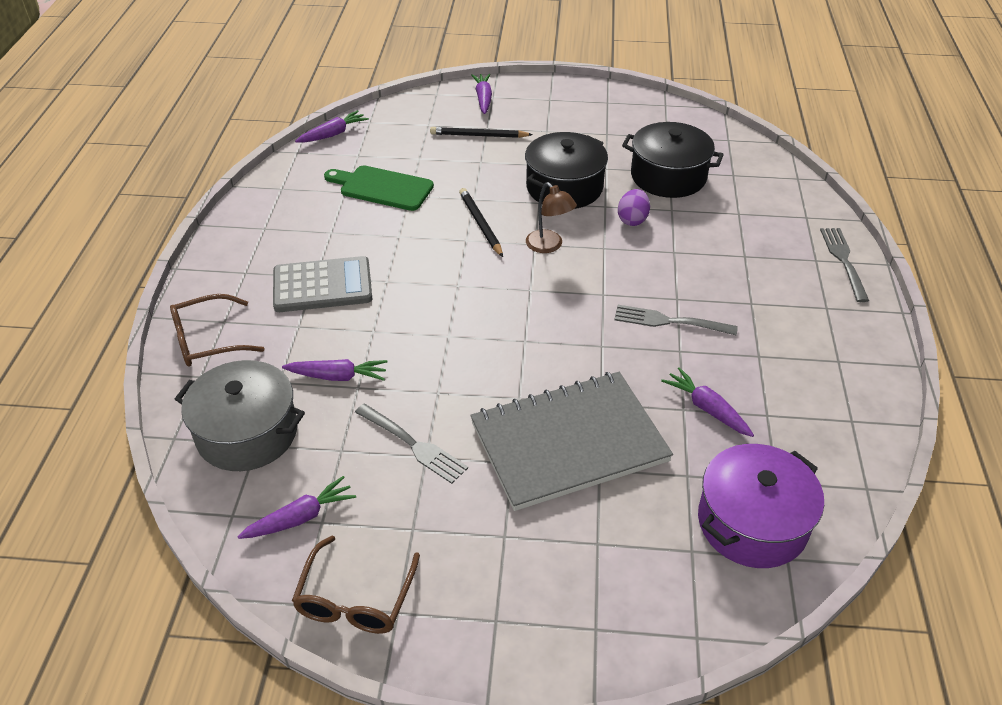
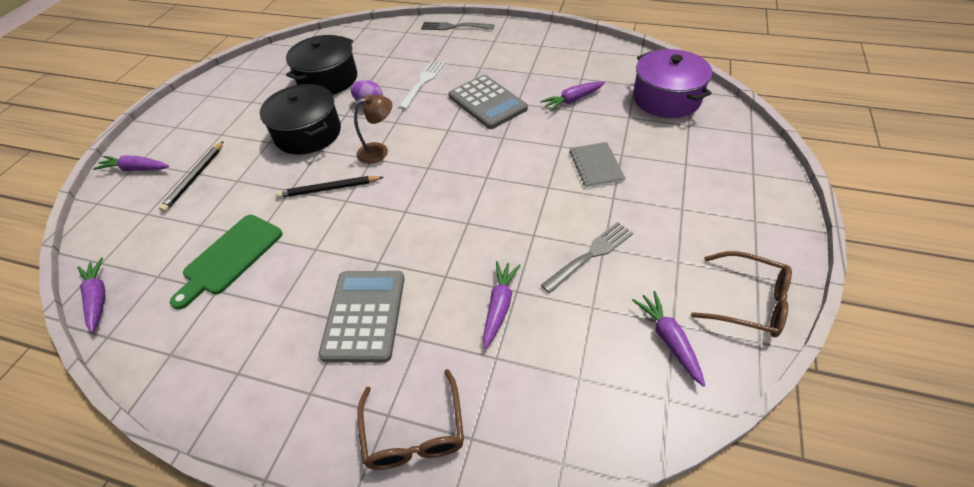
camera: 75 degrees left, 5 degrees up
(247, 433) = (563, 386): grey pot -> none
(568, 442) = (596, 166): grey notebook -> grey notebook, size x0.45
(670, 321) = (487, 102): grey fork -> grey calculator
(691, 255) = (422, 83): none -> white fork

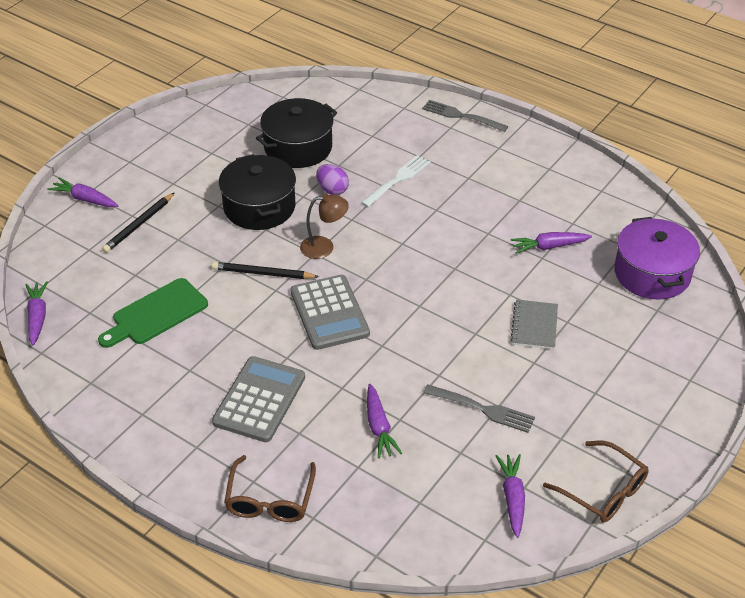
camera: 15 degrees right, 5 degrees down
(487, 102) = (456, 223): grey calculator -> grey calculator (329, 313)
(499, 306) = (379, 427): purple carrot -> purple carrot turned 135 degrees clockwise
(590, 255) = (482, 409): grey fork -> grey fork turned 45 degrees clockwise

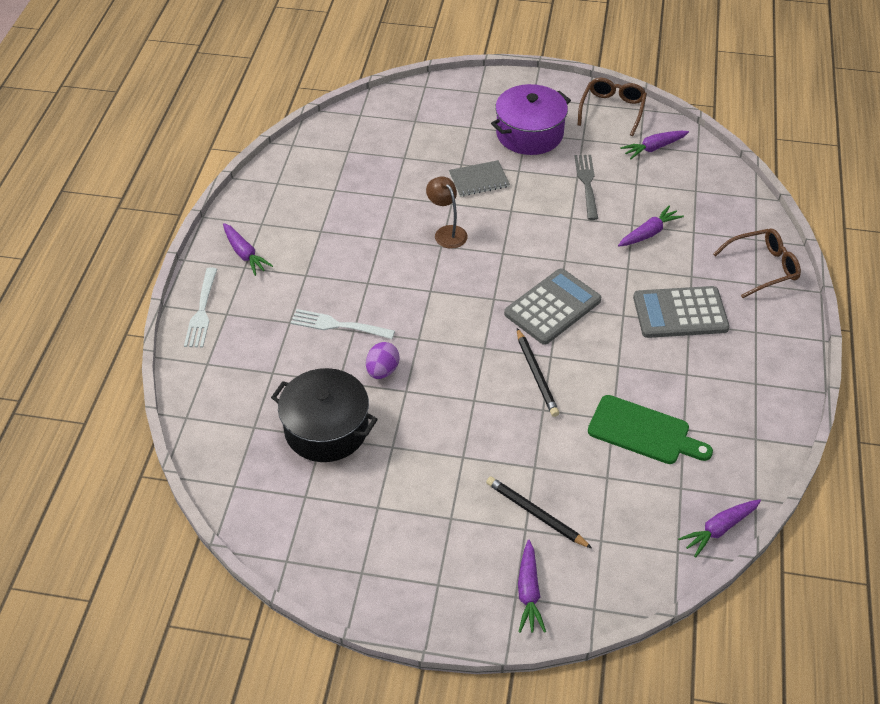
camera: 115 degrees left, 5 degrees up
(139, 225) = (536, 514): black pencil -> black pencil turned 150 degrees counterclockwise
(259, 207) = (444, 419): black pot -> none
(324, 247) = (471, 344): brown lamp -> brown lamp (447, 232)
(462, 116) = (202, 310): grey fork -> white fork
(549, 247) = (376, 196): purple carrot -> purple carrot (245, 254)
(652, 273) = (373, 131): purple pot -> purple pot (529, 134)

